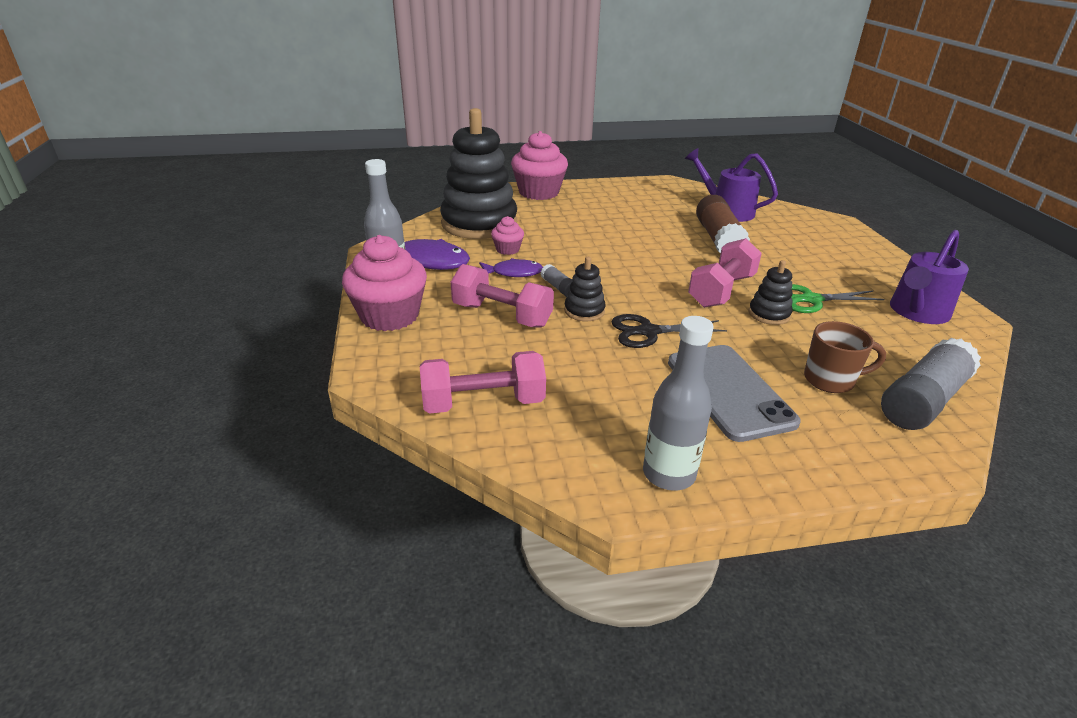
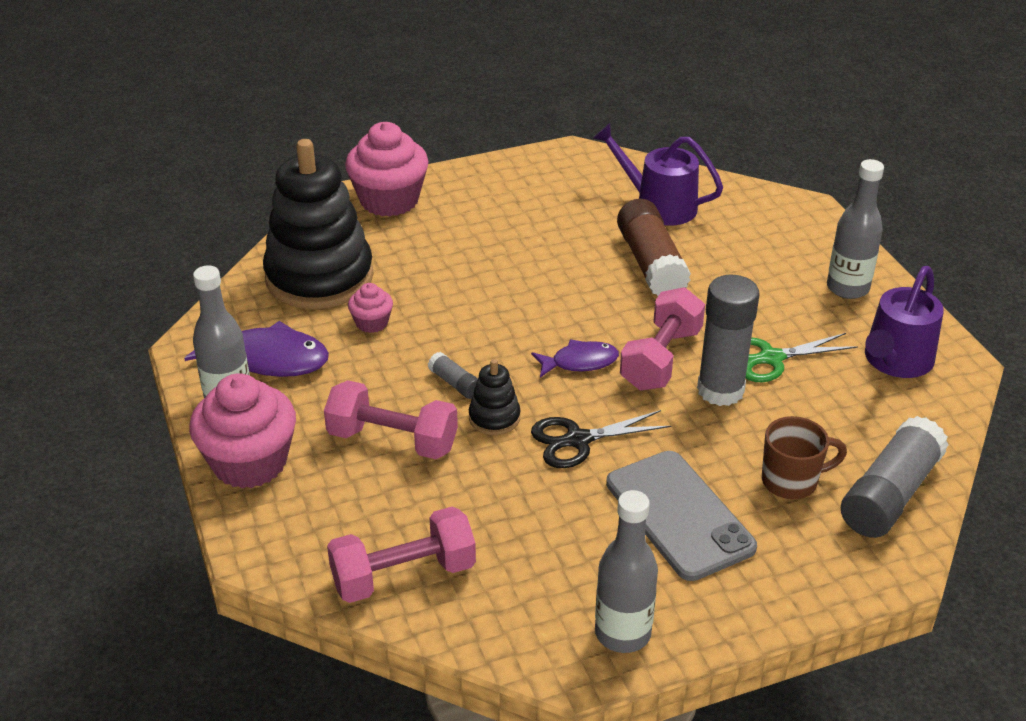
camera: 10 degrees left, 5 degrees up
(513, 273) = (390, 365): purple fish -> purple fish (580, 362)
(769, 314) = (720, 390): black stacking toy -> grey glue stick
(872, 266) = (847, 288): none -> grey bottle

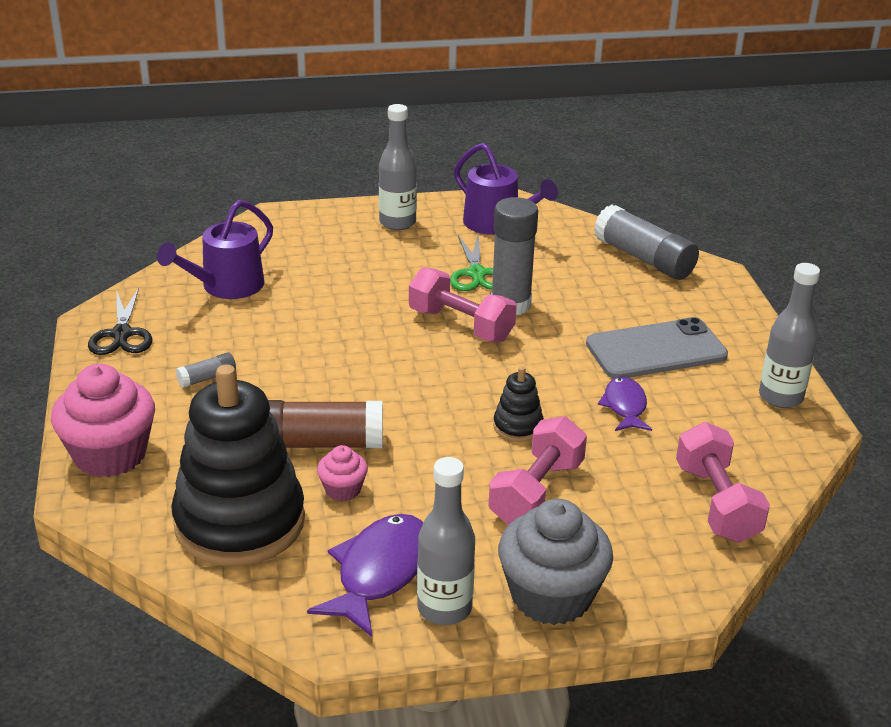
camera: 80 degrees left, 5 degrees down
(249, 462) = (551, 596): pink cupcake -> grey cupcake
(455, 383) = (461, 444): grey glue stick -> grey glue stick (207, 378)
(577, 440) = (558, 385): black scissors -> black scissors (122, 334)
(580, 362) = (452, 368): purple fish -> purple fish (625, 406)
(651, 264) = (319, 306): brown glue stick -> brown glue stick (317, 443)
(791, 481) = (624, 294): brown mug -> none

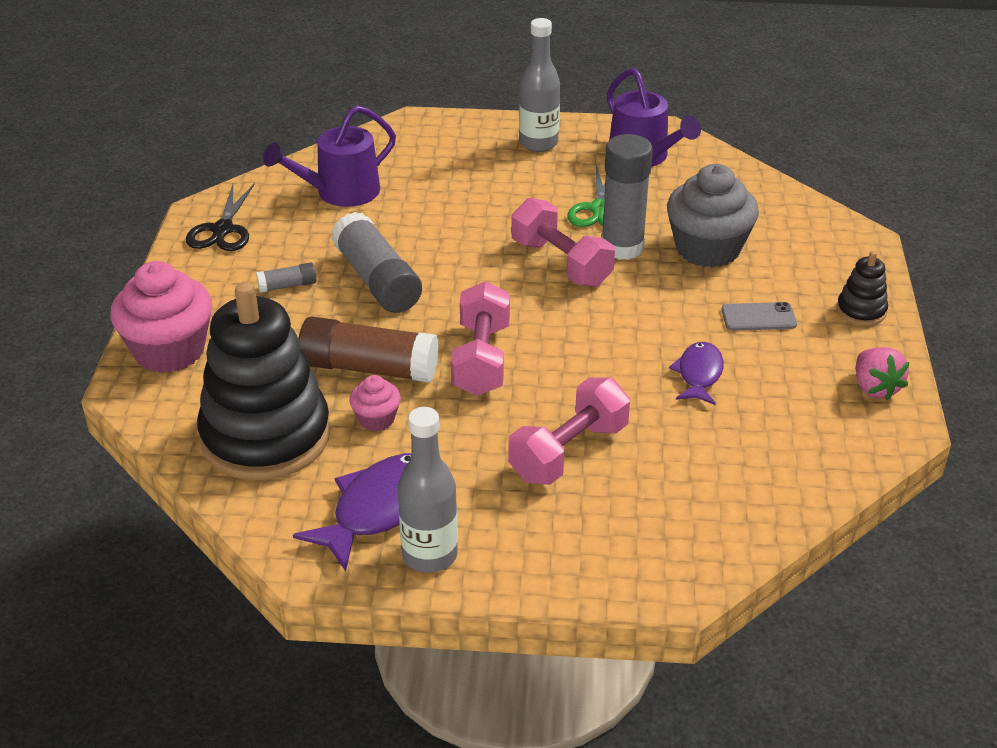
camera: 15 degrees right, 5 degrees up
(518, 426) = (577, 380): black stacking toy -> black stacking toy (861, 311)
(551, 596) = (541, 561): grey cupcake -> grey cupcake (708, 249)
(643, 258) = (787, 213): grey glue stick -> grey glue stick (377, 280)
(656, 350) = (758, 317): grey phone -> grey phone, size x0.50
(716, 503) = (754, 493): pink dumbbell -> pink dumbbell (481, 359)
(780, 397) = (875, 388): grey bottle -> pink strawberry

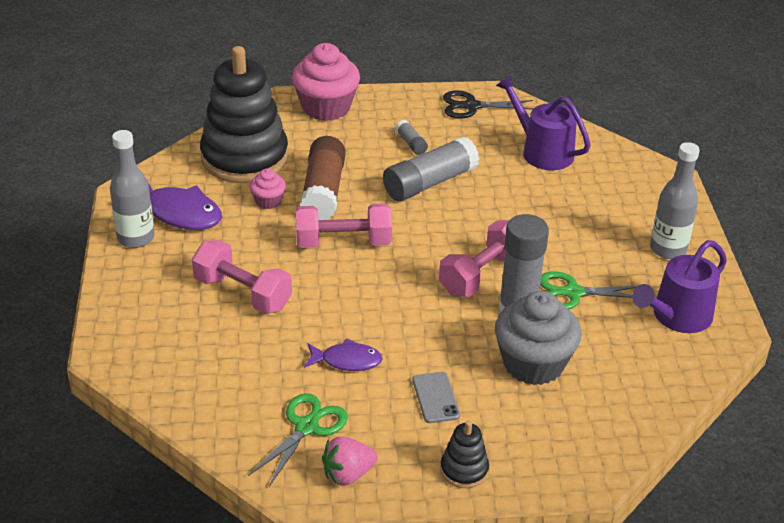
camera: 80 degrees right, 0 degrees up
(806, 413) = (307, 427): none -> green scissors

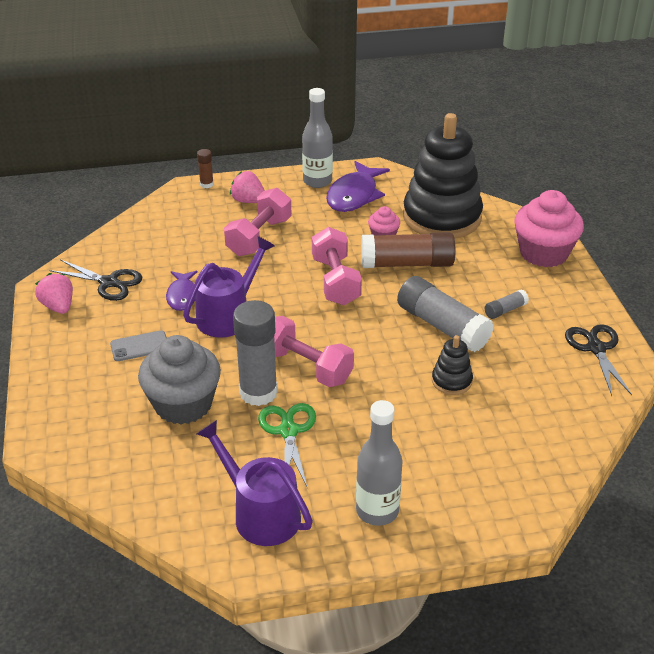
camera: 85 degrees right, 0 degrees up
(104, 334) = (206, 184): none -> brown glue stick
(159, 298) = (248, 201): none -> pink strawberry
(307, 427) = (109, 283): green scissors -> black scissors
(464, 470) = (56, 366): black stacking toy -> black stacking toy (451, 381)
(542, 151) = (531, 405): purple watering can -> purple watering can (228, 316)

